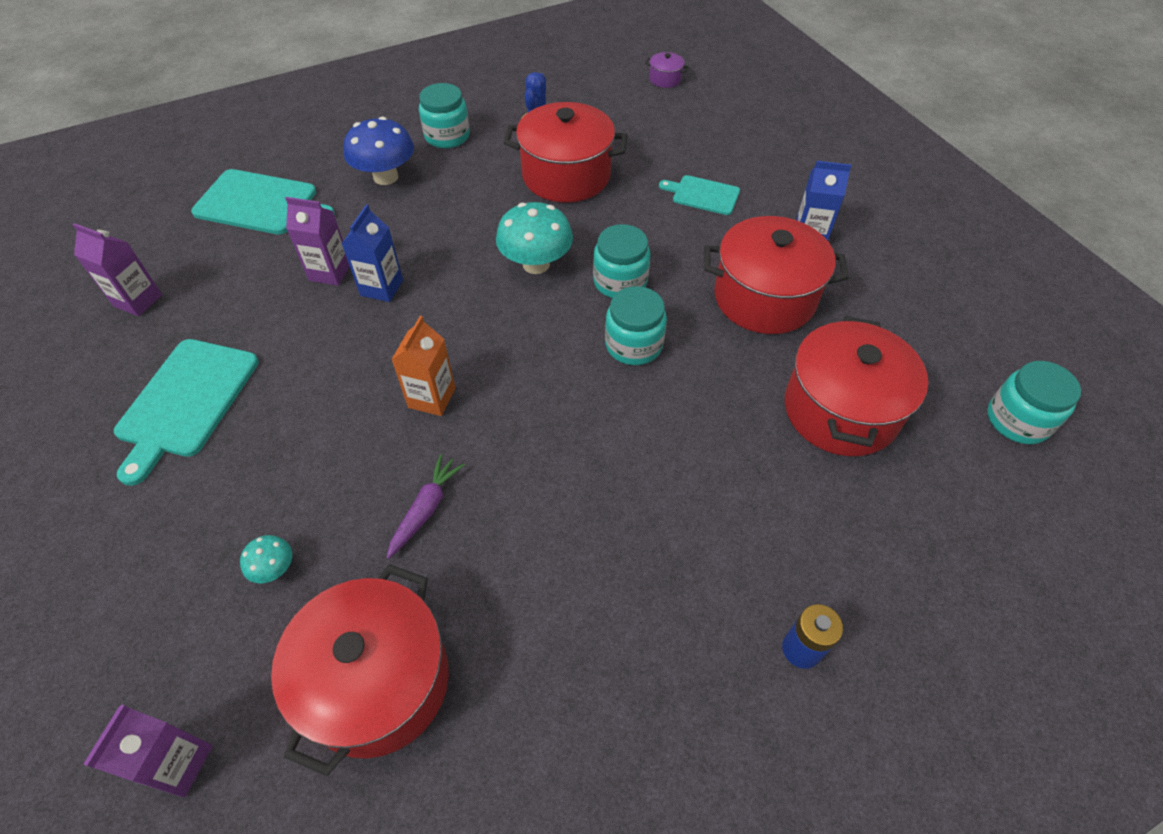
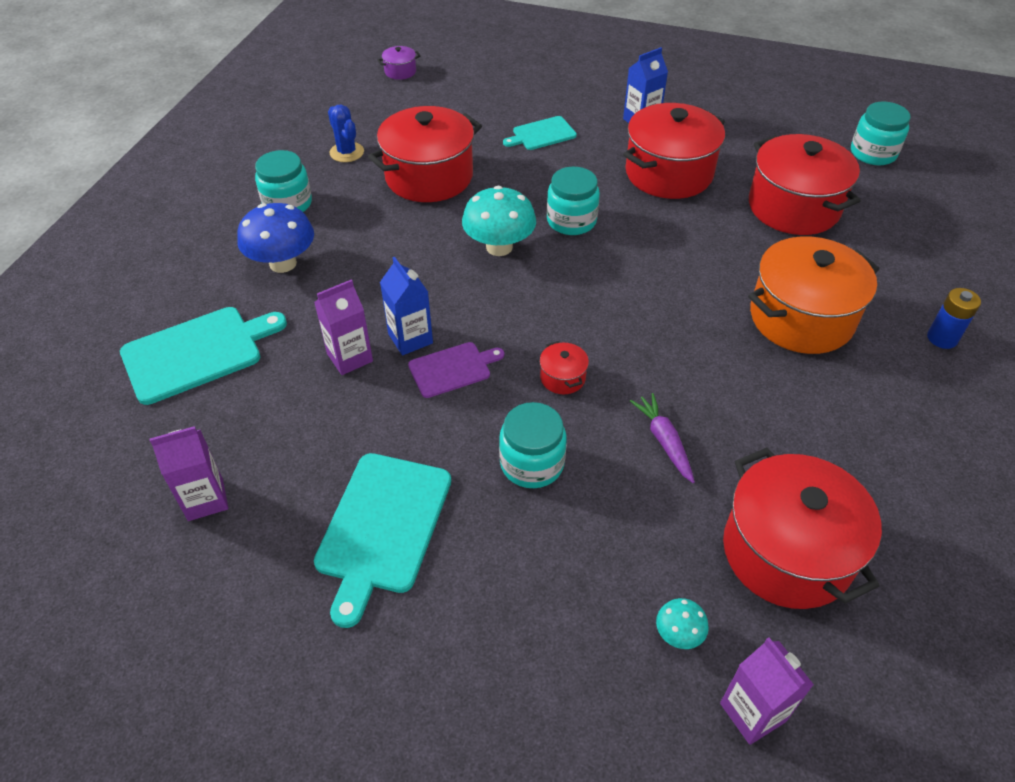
camera: 45 degrees left, 5 degrees down
(186, 402) = (382, 527): turquoise cutting board -> turquoise cutting board turned 45 degrees clockwise
(274, 568) = (628, 559): turquoise mushroom -> turquoise mushroom (678, 634)
(375, 330) = (452, 369): none -> purple cutting board
(432, 398) = (562, 378): orange carton -> red pot
(633, 345) = (637, 252): turquoise jar -> turquoise jar (532, 463)
(689, 511) = (801, 318): none -> orange pot

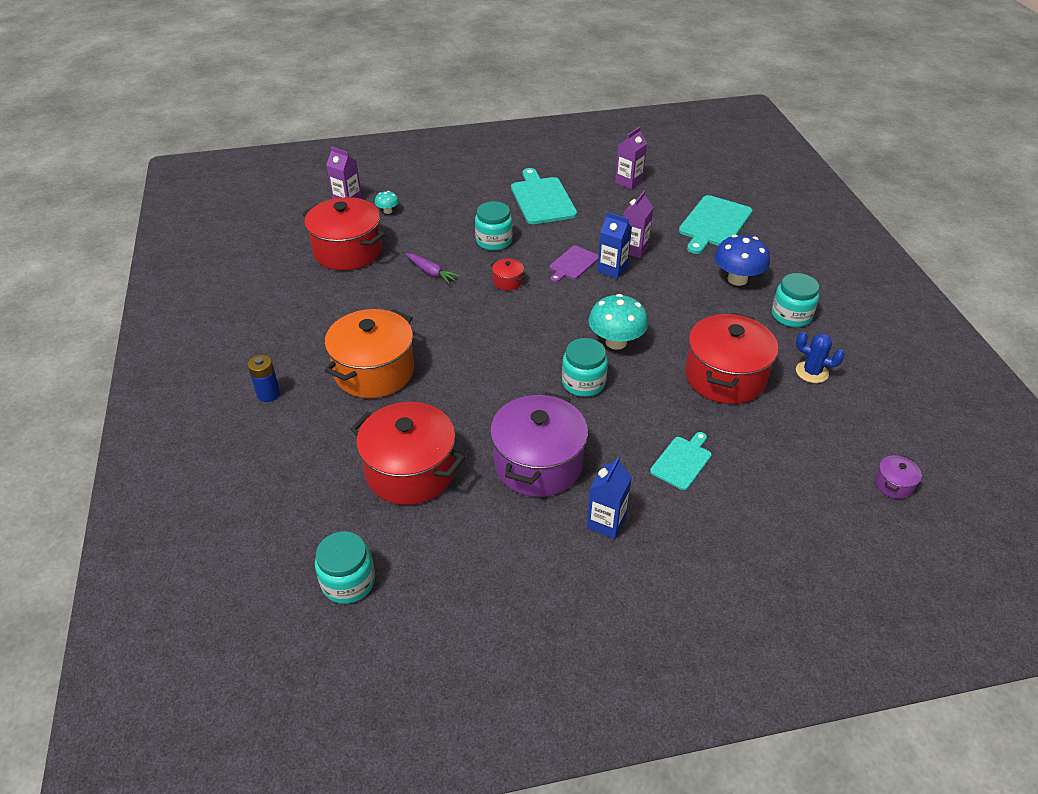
camera: 150 degrees right, 5 degrees down
(668, 173) = (538, 464): red pot -> purple pot

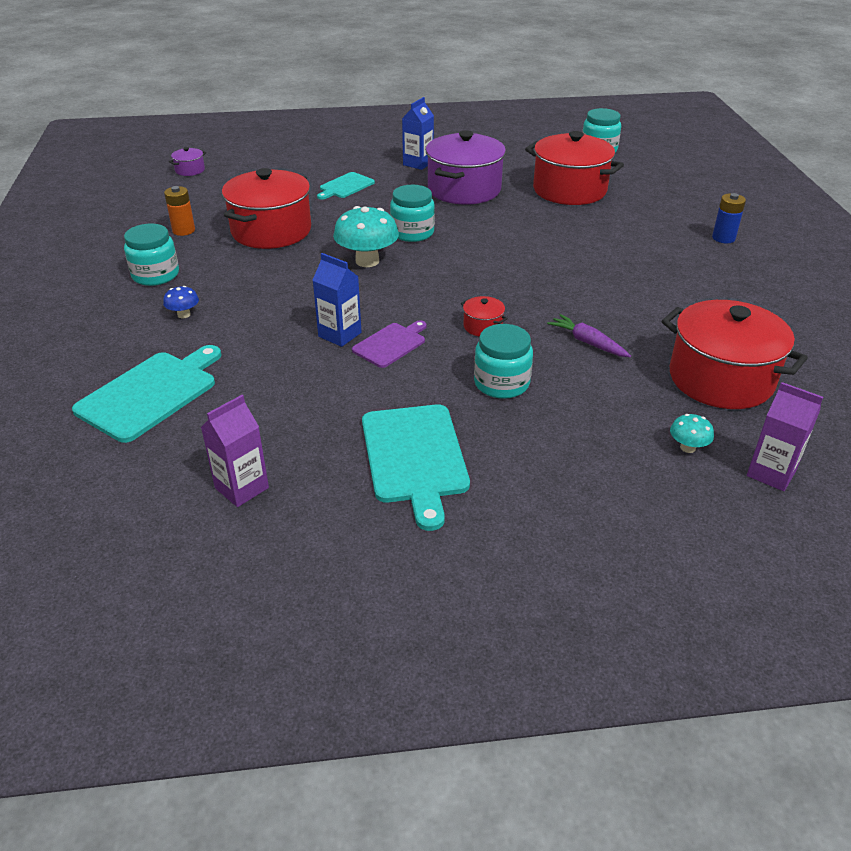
camera: 175 degrees left, 5 degrees down
(374, 371) = (625, 249): orange pot -> none
(634, 249) = (297, 360): purple carton -> none
(737, 279) = (184, 314): blue mushroom -> blue mushroom, size x0.49
(812, 372) = (183, 230): blue cactus -> orange battery

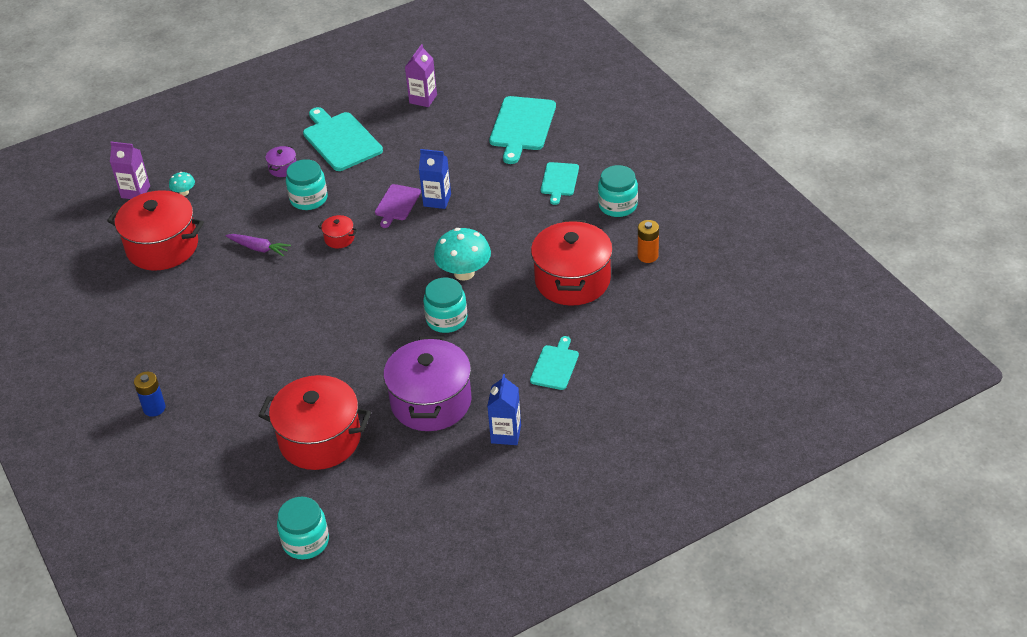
camera: 160 degrees right, 5 degrees up
(184, 314) = (559, 181): blue mushroom -> turquoise cutting board
(190, 170) = (734, 337): purple pot -> purple pot (283, 168)

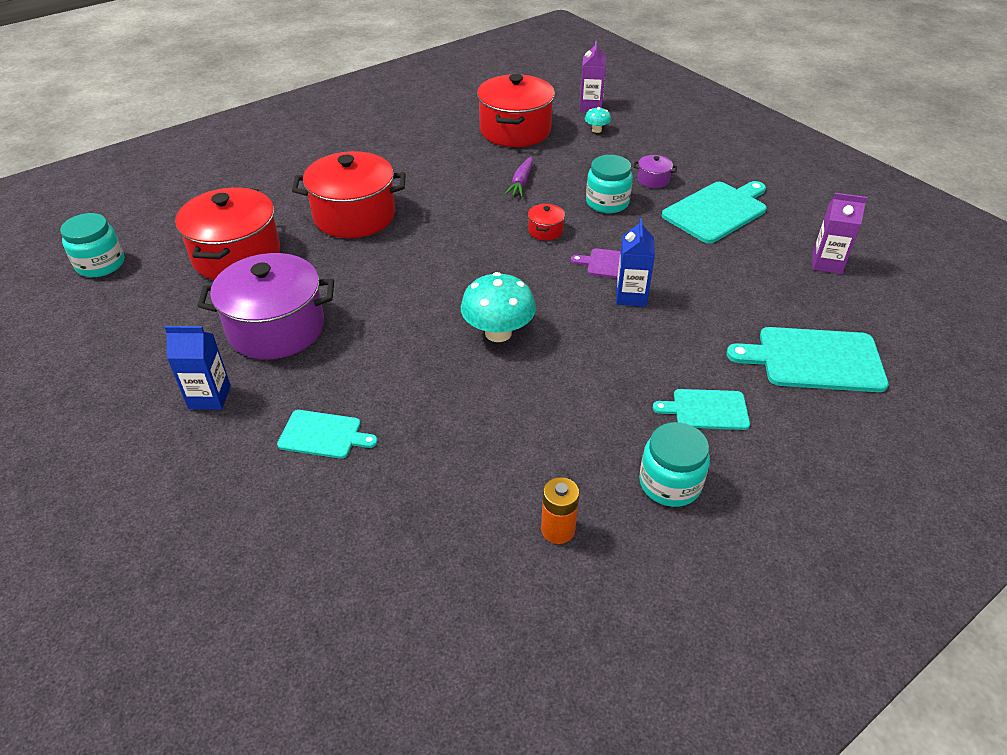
camera: 80 degrees right, 0 degrees up
(154, 408) = (299, 158): blue battery -> none
(446, 319) = (413, 326): turquoise jar -> none
(572, 280) = (493, 440): red pot -> red pot (354, 216)

